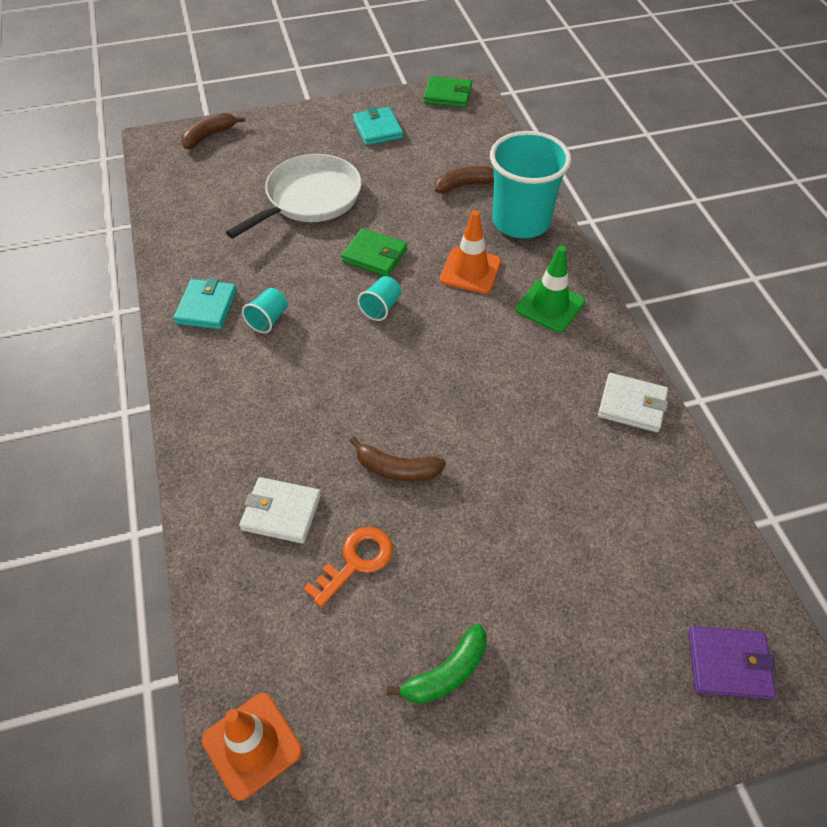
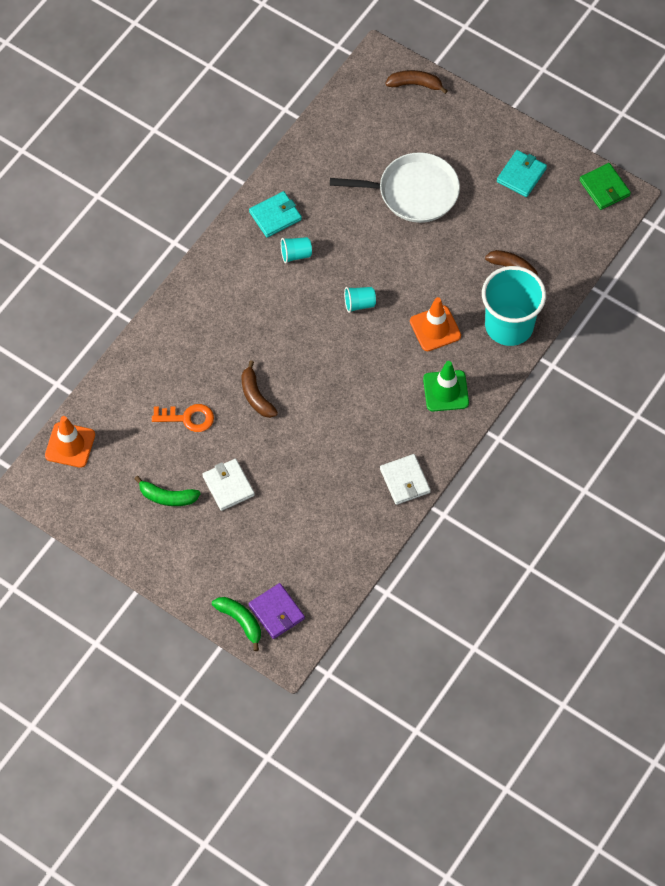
camera: 50 degrees right, 10 degrees up
(281, 512) = (184, 364): white wallet -> white wallet (228, 486)
(374, 255) = (398, 267): green wallet -> none
(715, 722) = (240, 621): none -> green banana

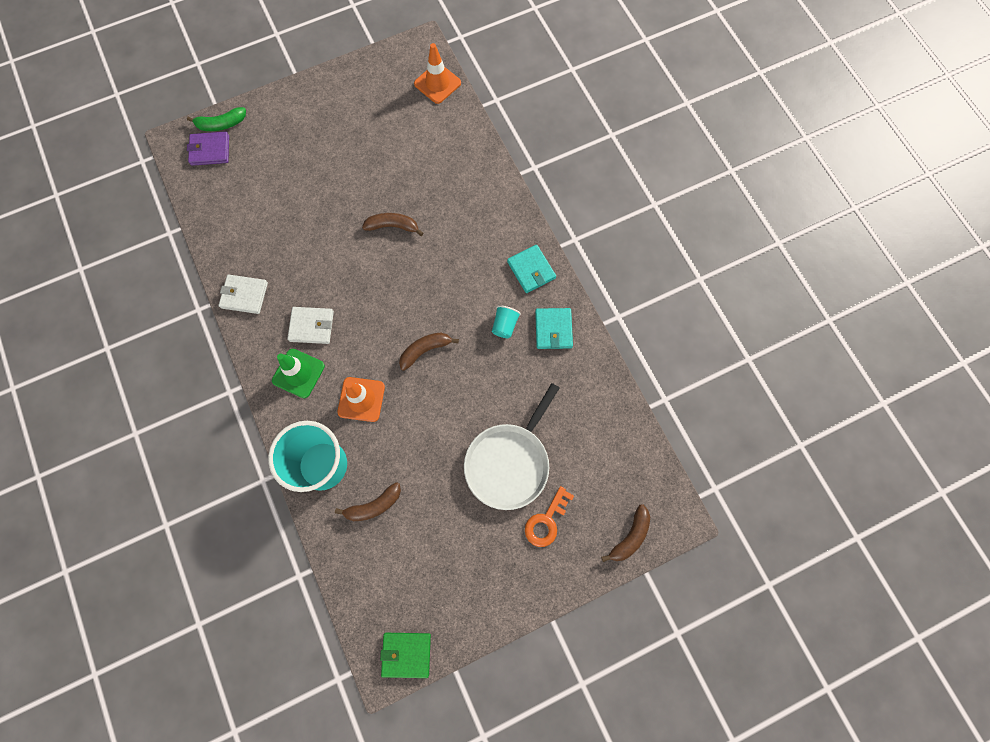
camera: 120 degrees right, 10 degrees up
(167, 497) = (351, 125): green banana -> none
(188, 418) = (406, 169): orange key -> orange key (546, 521)
(228, 486) = (331, 169): white wallet -> white wallet (311, 326)
(359, 304) = (425, 350): turquoise cup -> brown banana
(521, 175) = (469, 578): turquoise wallet -> turquoise wallet (531, 270)

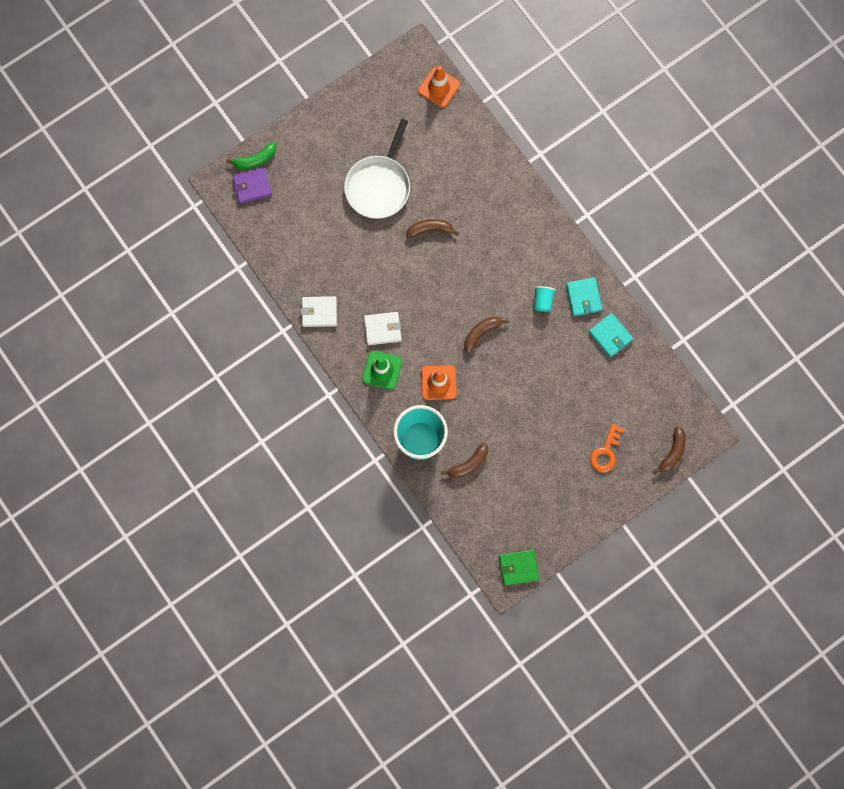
camera: 10 degrees left, 5 degrees up
(509, 463) = (568, 412): white pan -> white pan (379, 186)
(531, 270) = (555, 249): turquoise wallet -> turquoise wallet (610, 335)

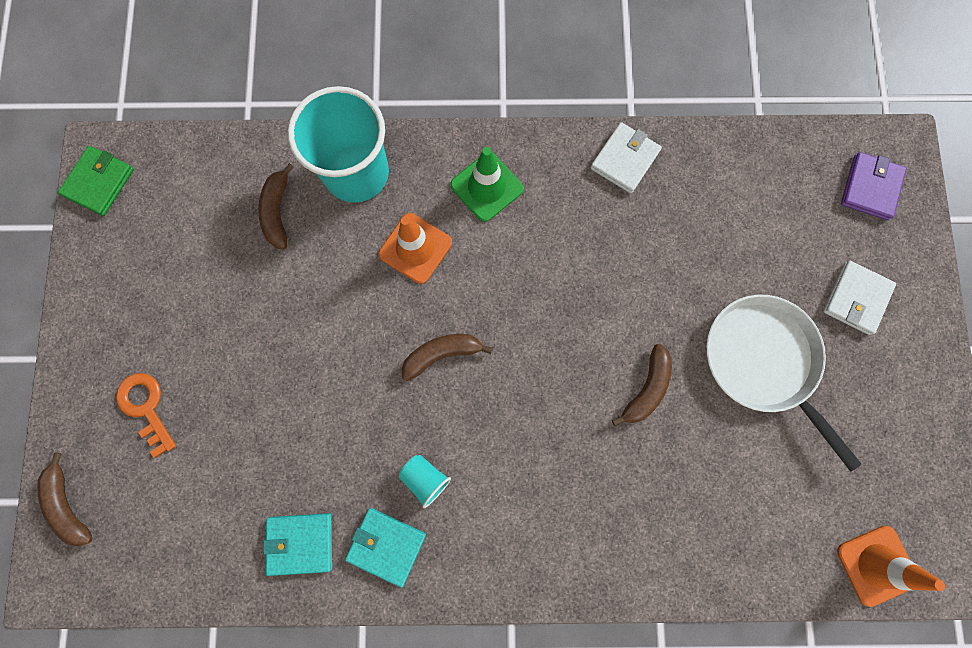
camera: 125 degrees right, 0 degrees up
(255, 160) = (910, 216): green banana -> none
(382, 329) = (543, 225): white wallet -> white wallet (856, 298)
(481, 333) = (441, 354): brown banana -> brown banana turned 105 degrees counterclockwise

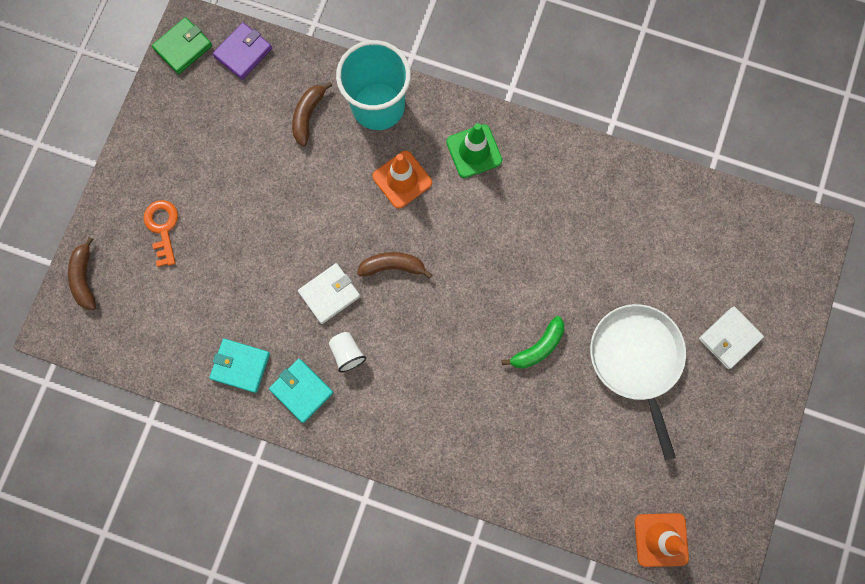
camera: 20 degrees right, 0 degrees up
(425, 478) = (347, 353): turquoise cup -> white cup
(624, 160) = (590, 167): white wallet -> white wallet (329, 294)
(646, 388) = (538, 347): brown banana -> green banana
(870, 188) = (777, 256): purple wallet -> purple wallet (243, 52)

